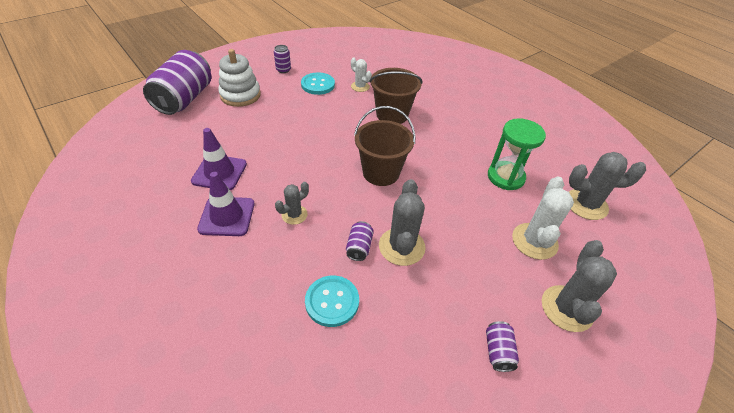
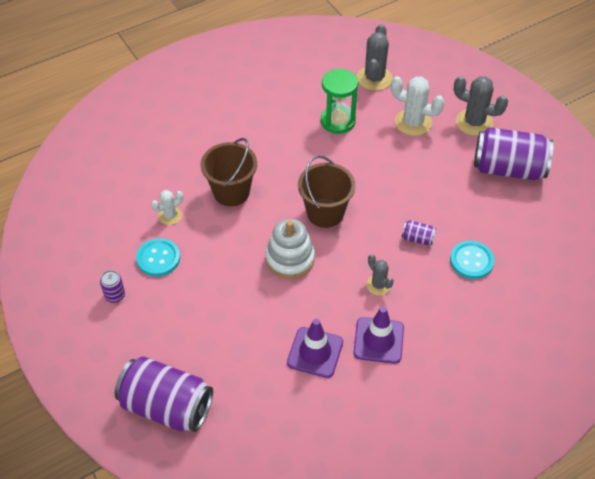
camera: 80 degrees left, 5 degrees up
(240, 95) = (168, 342): white stacking toy -> white stacking toy (290, 259)
(401, 246) = (417, 209): grey cactus -> none
(498, 351) = (508, 169): purple can -> purple can, size x2.40

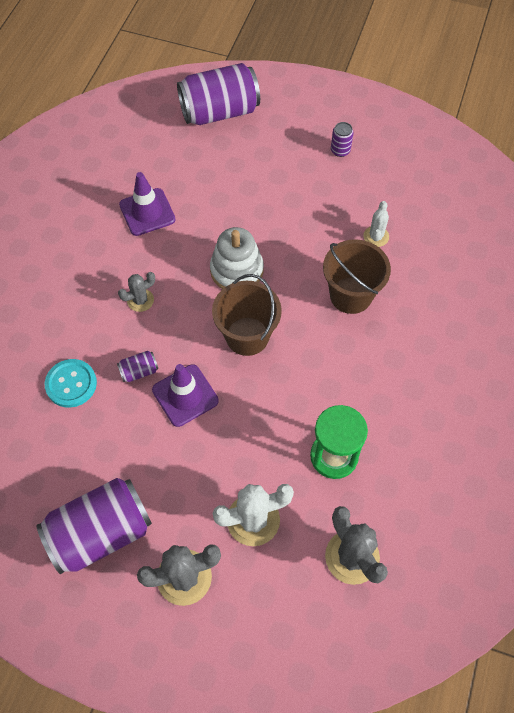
camera: 140 degrees right, 10 degrees up
(158, 258) = (342, 197): turquoise button -> none
(378, 285) = (140, 300): grey cactus -> grey cactus turned 45 degrees counterclockwise
(378, 340) = (103, 254): purple traffic cone -> purple traffic cone (185, 395)

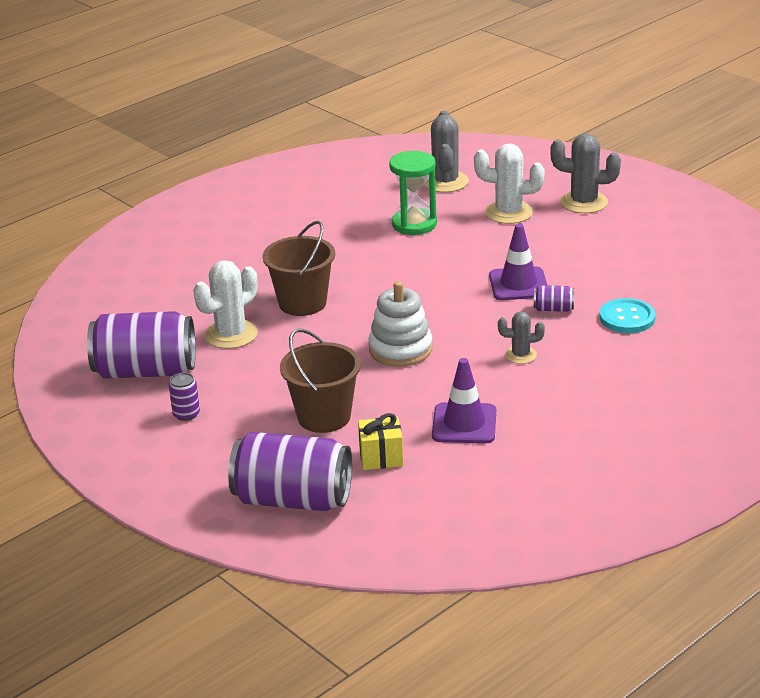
camera: 150 degrees left, 30 degrees down
(101, 532) = (641, 235): purple can -> purple can (145, 371)
(186, 162) = (381, 457): none -> yellow gift
(247, 336) = (429, 304): brown bucket -> brown bucket (324, 417)
(376, 236) = (231, 334): white cactus -> white cactus, size x1.73

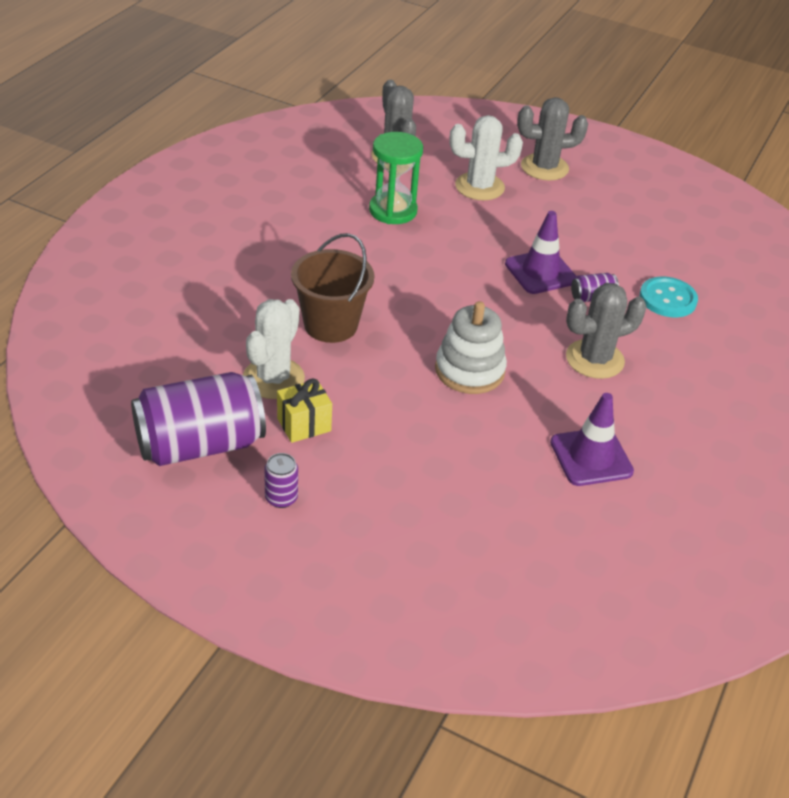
camera: 25 degrees left, 10 degrees up
(293, 499) = (469, 596): purple can -> none
(324, 417) = (439, 474): brown bucket -> none
(381, 457) = (532, 518): yellow gift -> yellow gift (304, 424)
(520, 355) = (594, 359): grey cactus -> grey cactus, size x1.73

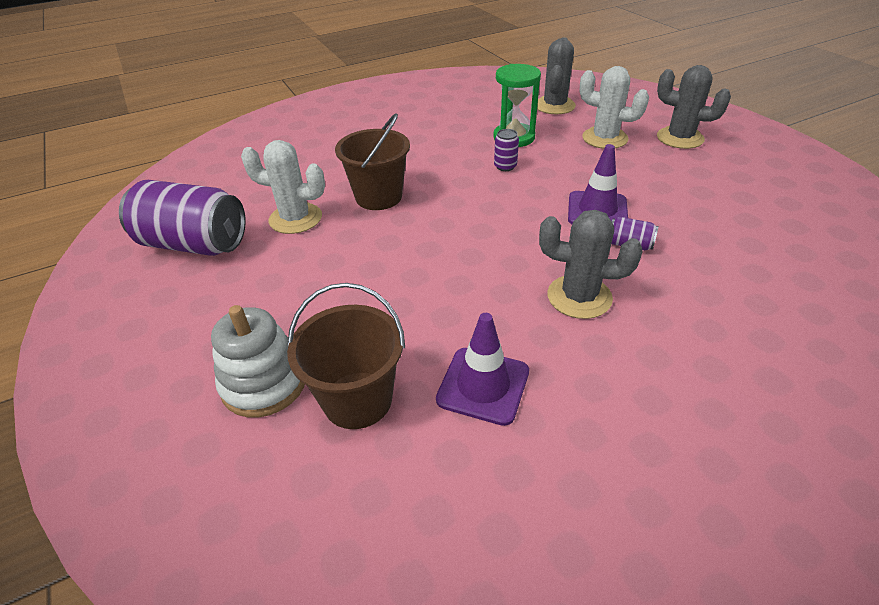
camera: 40 degrees right, 0 degrees up
(273, 378) = (295, 218): white cactus -> white cactus turned 45 degrees clockwise
(281, 498) = (193, 303): purple can -> purple can (505, 166)
(304, 424) = (275, 257): yellow gift -> none
(469, 370) = (449, 265): white stacking toy -> white stacking toy (264, 383)
(515, 508) = (357, 400): none -> brown bucket
(667, 299) = (714, 270): turquoise button -> none

